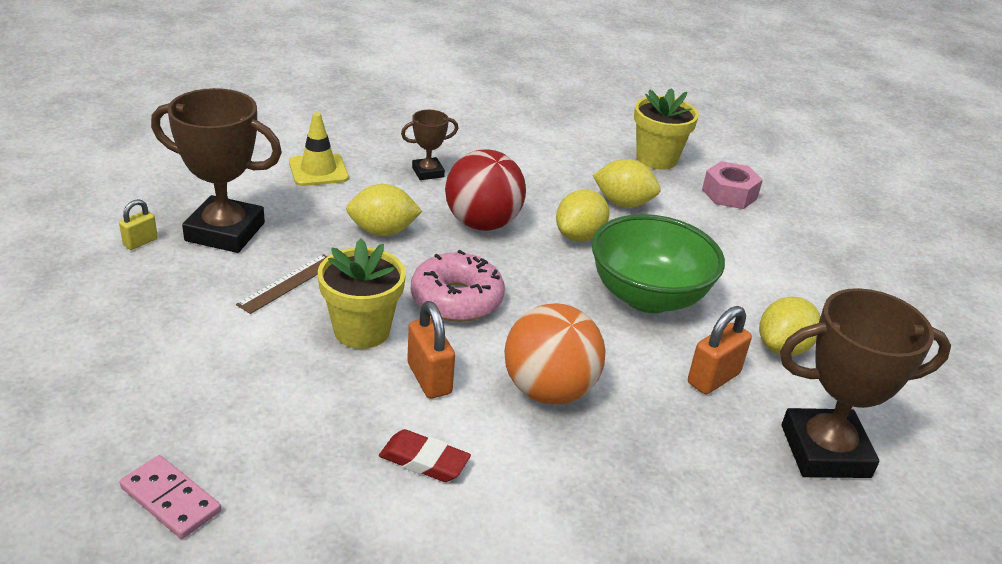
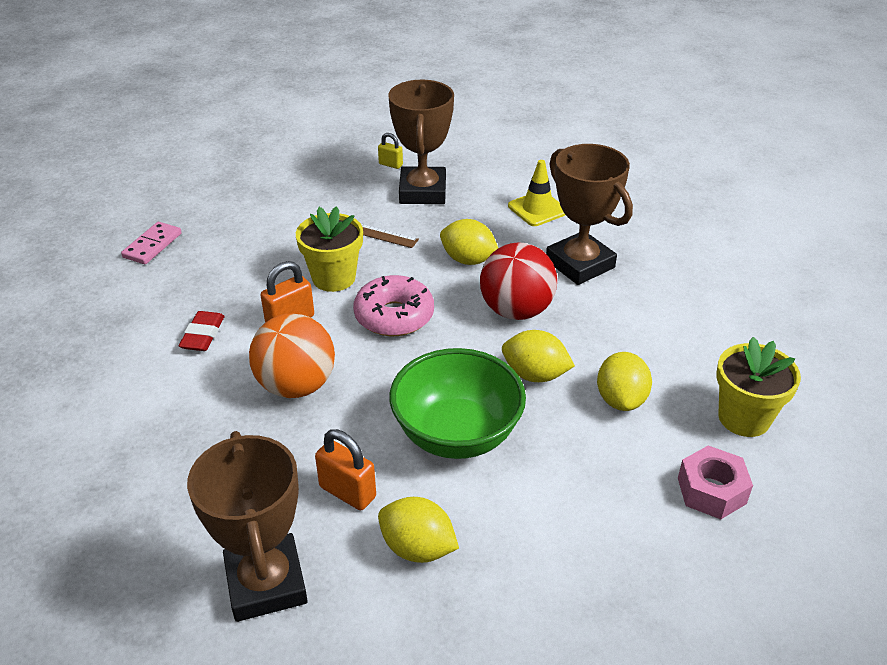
camera: 80 degrees right, 5 degrees up
(383, 231) = (468, 260): yellow lemon -> yellow lemon turned 45 degrees counterclockwise
(428, 172) = (580, 264): brown trophy -> brown trophy, size x2.00

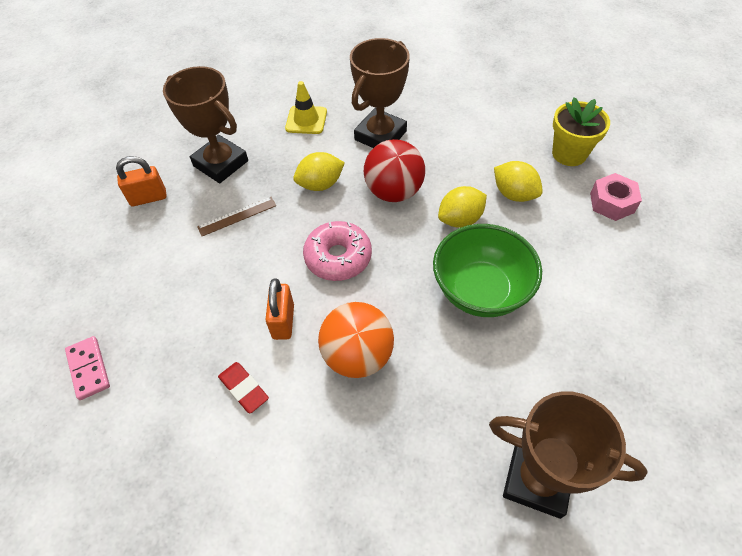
camera: 50 degrees left, 15 degrees up
(333, 278) = (262, 268): yellow flower pot -> none
(347, 492) = (487, 382): orange padlock -> orange padlock (148, 198)
(390, 164) = (168, 161): yellow padlock -> none
(417, 548) = (563, 370): yellow lemon -> none
(580, 264) = (380, 135): brown trophy -> brown trophy turned 60 degrees counterclockwise

